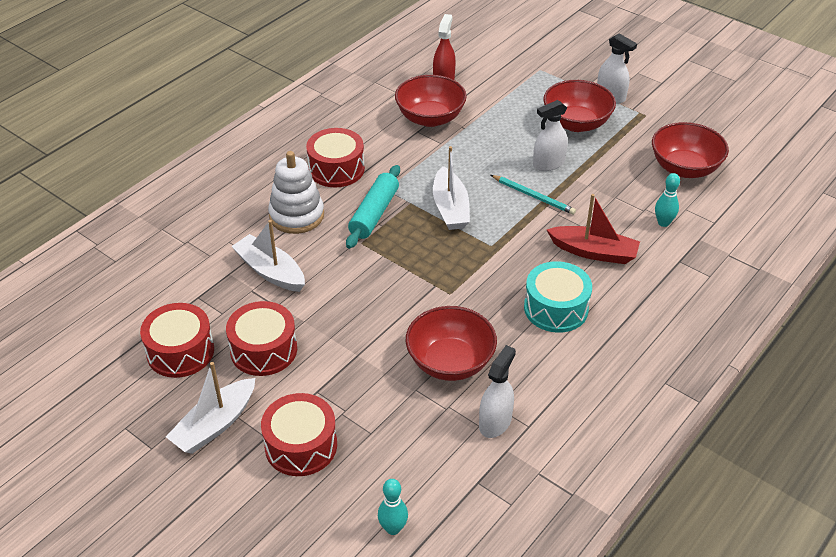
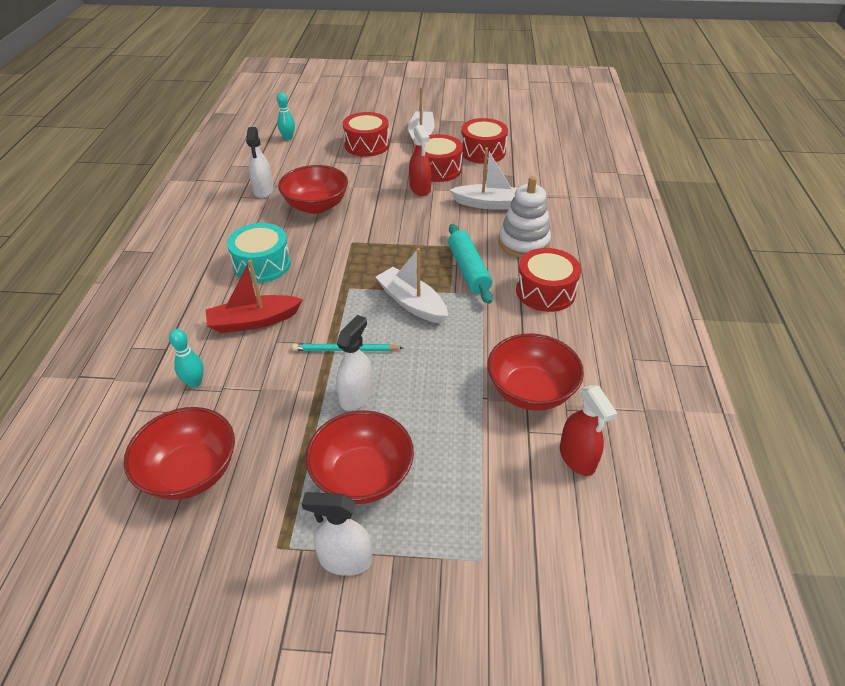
camera: 145 degrees right, 0 degrees up
(315, 329) = (420, 188): none -> red spray bottle

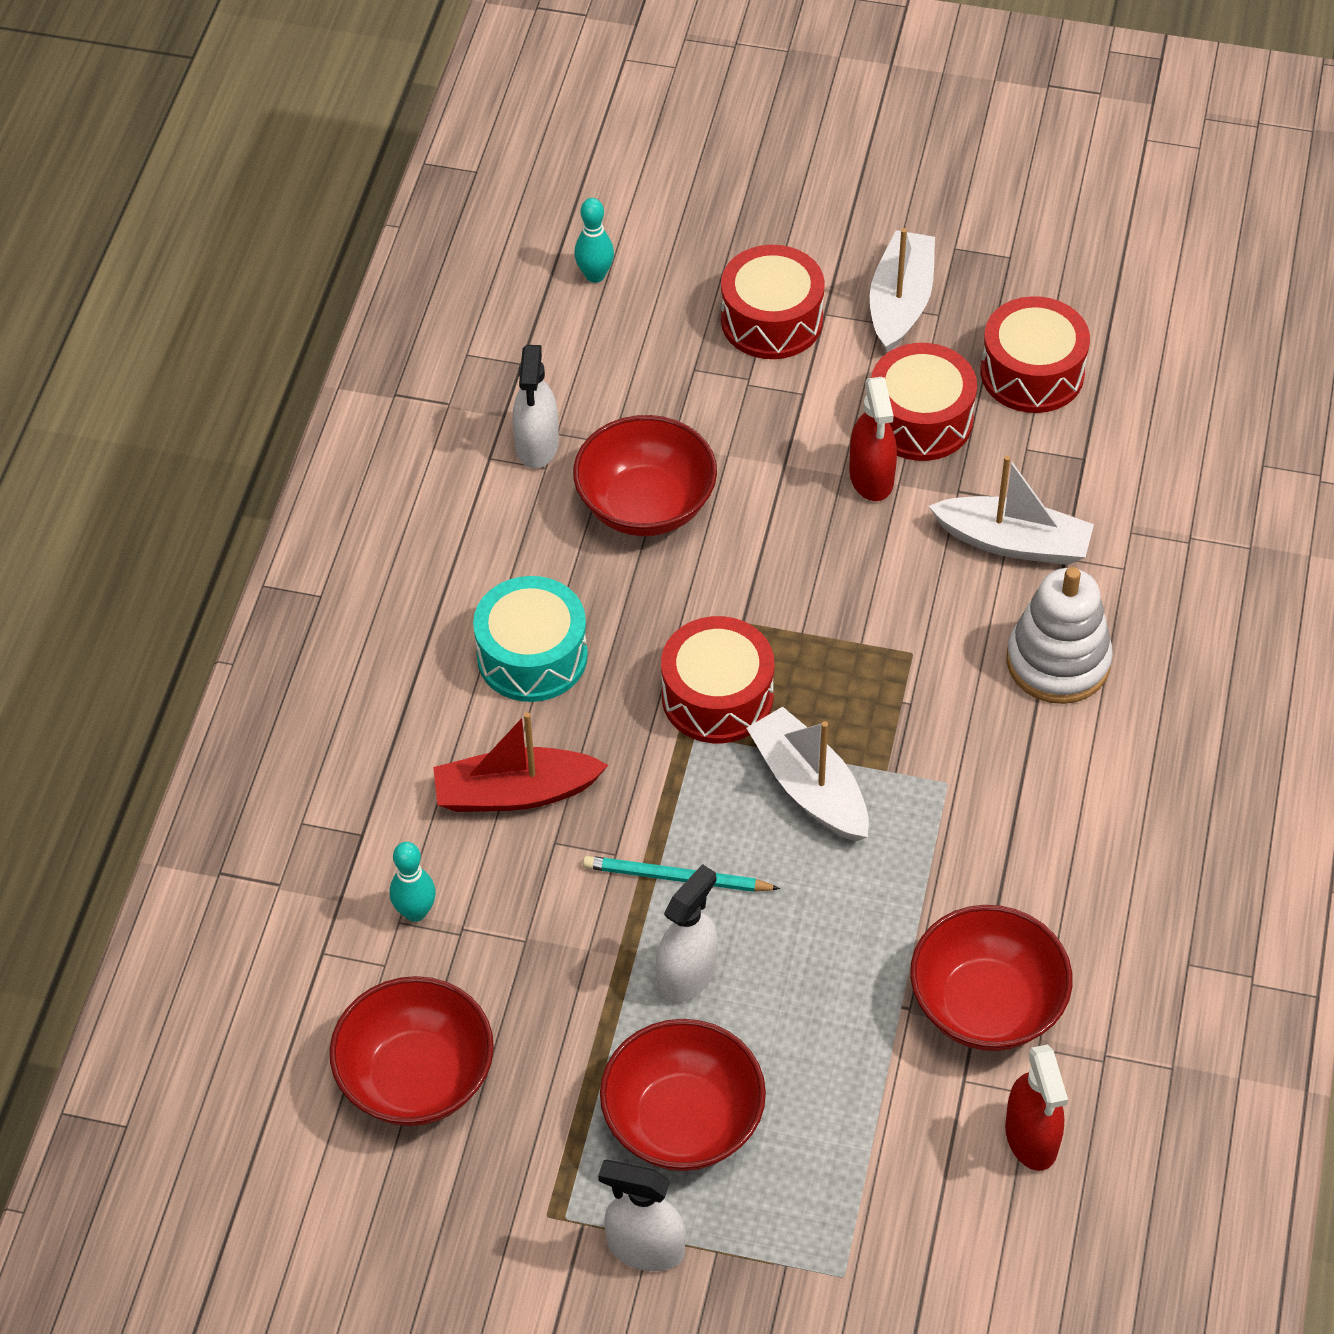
camera: 10 degrees right, 10 degrees up
(468, 270) = (932, 719): turquoise rolling pin -> none
(545, 291) = (1069, 792): red drum -> red drum (717, 696)

